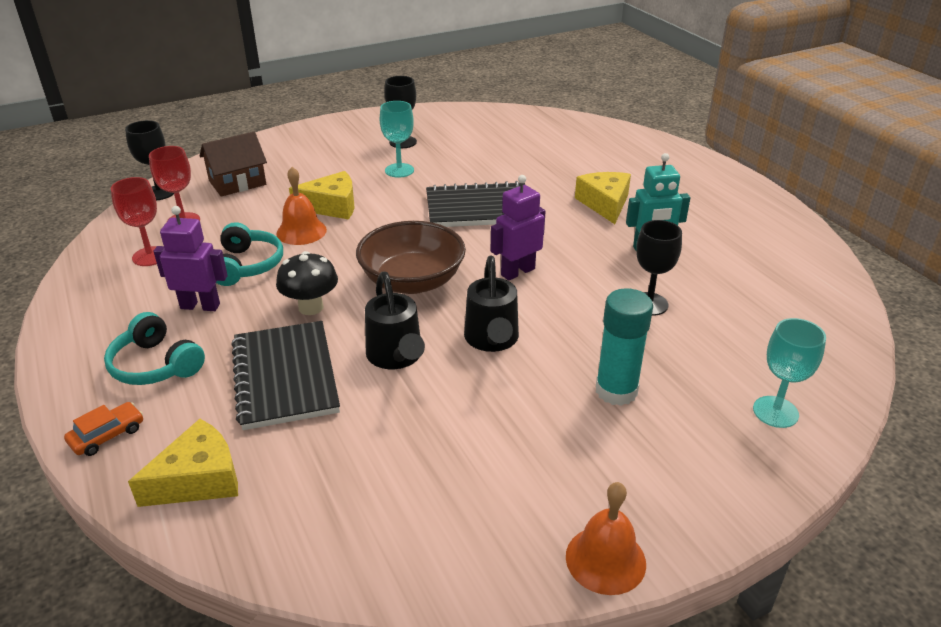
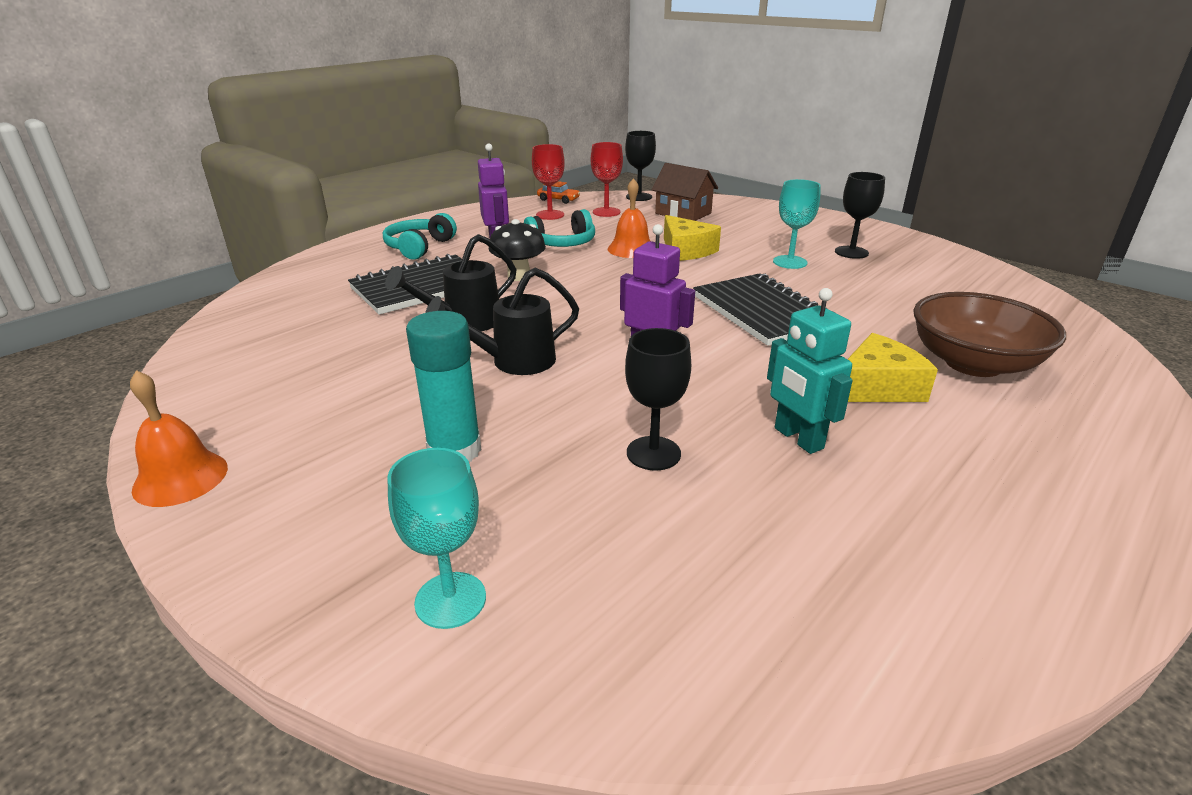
camera: 70 degrees right, 5 degrees down
(107, 435) = (341, 253): orange car -> orange car (558, 199)
(198, 479) = (298, 287): yellow cheese -> none
(412, 281) = (590, 306): brown bowl -> brown bowl (973, 363)

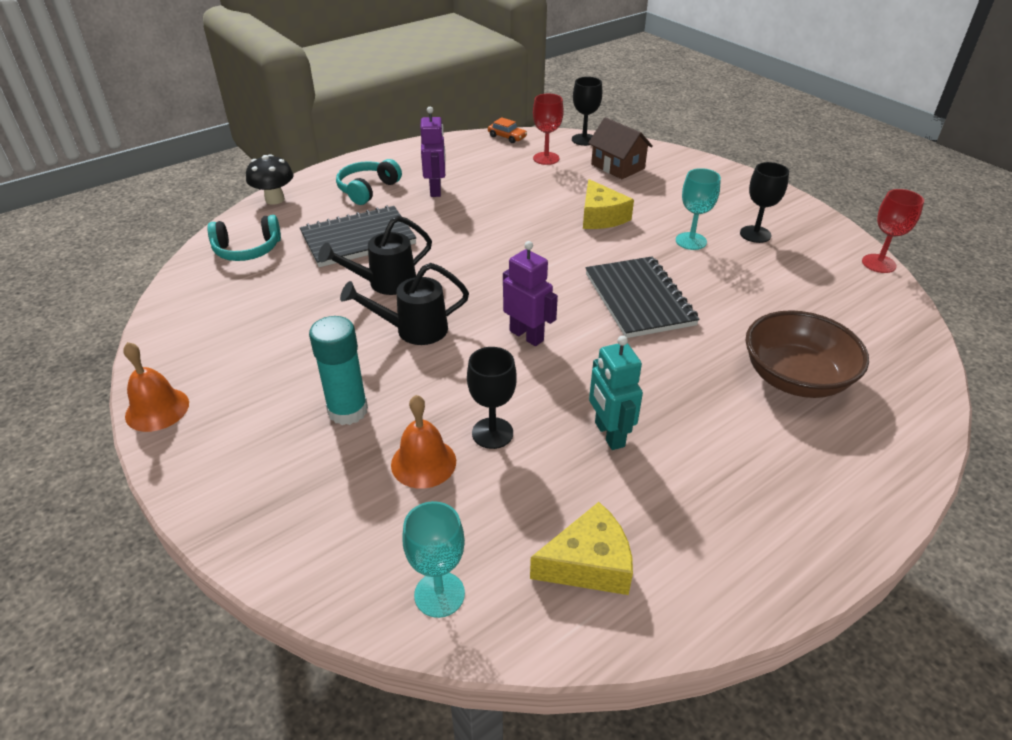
camera: 10 degrees right, 10 degrees up
(450, 600) = (317, 531): turquoise goblet -> turquoise goblet (439, 594)
(519, 276) = (443, 234): black mushroom -> black mushroom (275, 199)
(550, 215) = (493, 158): red goblet -> red goblet (878, 263)
(562, 243) = (493, 197): turquoise headphones -> turquoise headphones (247, 250)
(631, 249) = (552, 210): orange bell -> orange bell (423, 462)
(877, 387) = (698, 392): yellow cheese -> yellow cheese (588, 563)

